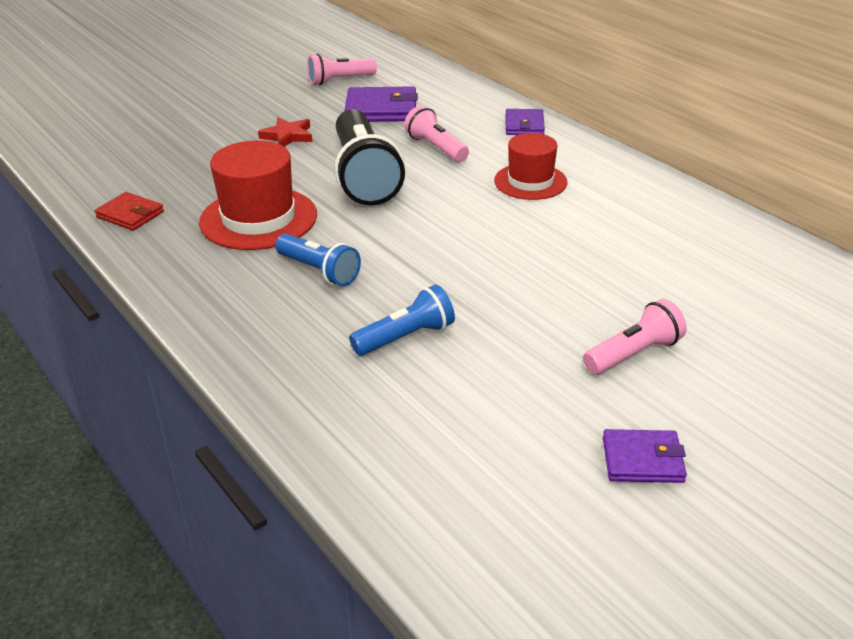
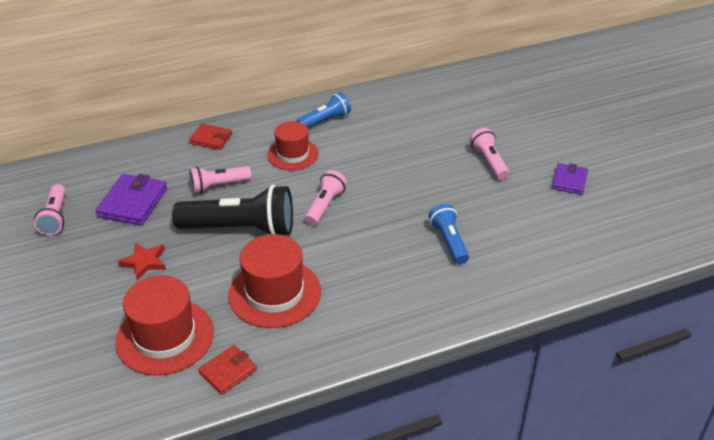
camera: 75 degrees left, 5 degrees up
(178, 170) = (165, 337): none -> red hat
(319, 271) = (361, 269): blue flashlight -> blue flashlight (325, 120)
(436, 223) = (325, 206): none -> pink flashlight
(524, 125) = (211, 139): purple wallet -> red wallet

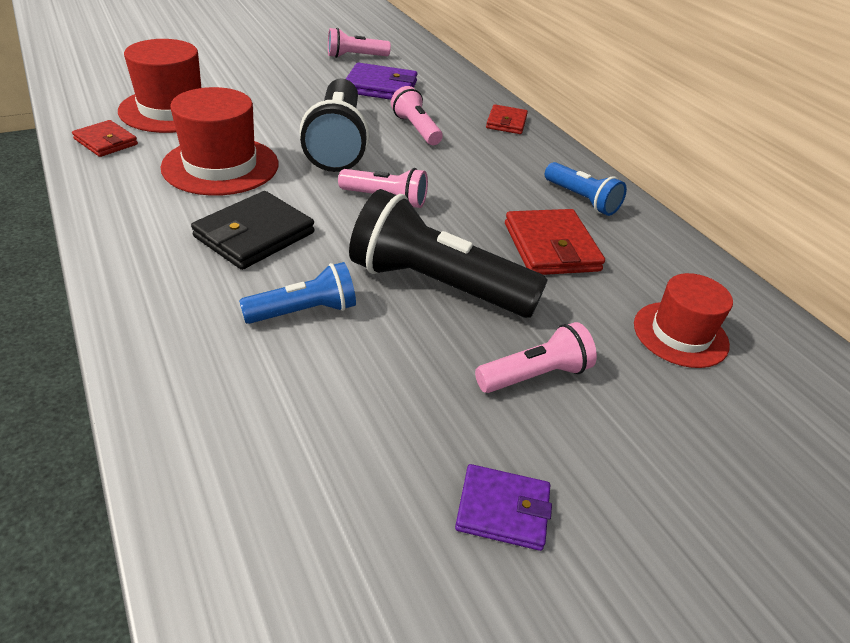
camera: 80 degrees right, 0 degrees up
(144, 262) = (286, 96): red star -> none
(293, 154) = (492, 175): red hat -> red hat (680, 334)
(371, 267) = (254, 235): none -> black wallet
(379, 141) = (551, 247): none -> red wallet
(419, 189) = (436, 285): none -> black flashlight

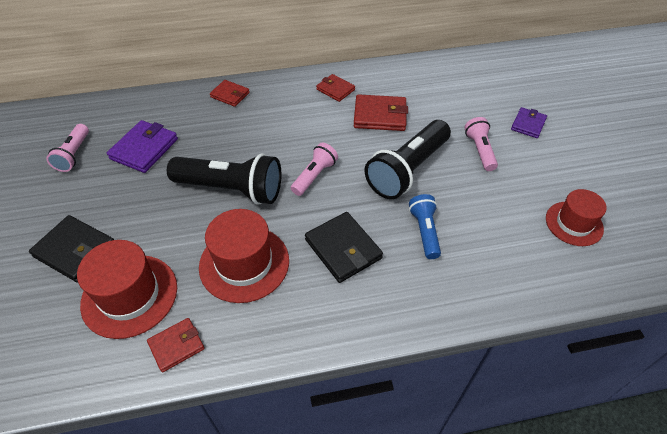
camera: 70 degrees left, 10 degrees up
(227, 77) = (75, 250): none -> black wallet
(416, 129) = (223, 142): pink flashlight -> none
(502, 510) = (556, 181): purple wallet -> purple wallet (528, 124)
(581, 200) = (335, 89): blue flashlight -> red wallet
(680, 334) = (455, 93): red hat -> red hat (574, 223)

